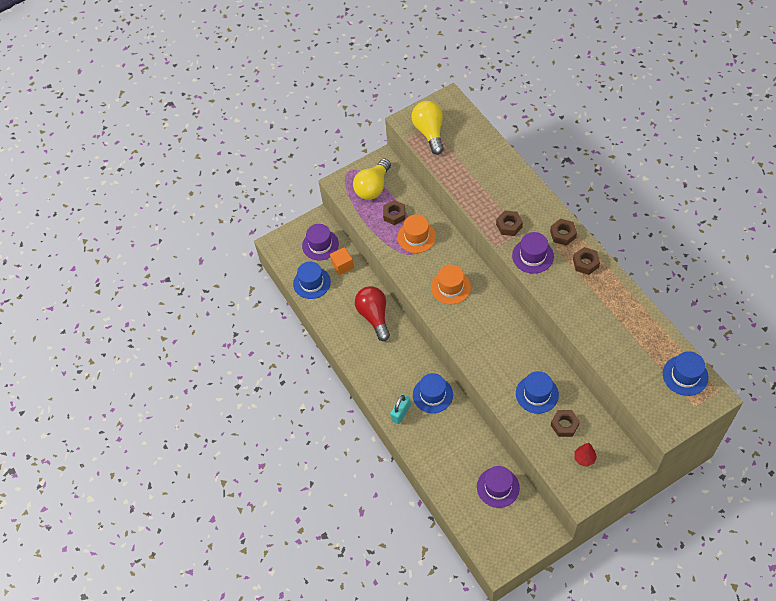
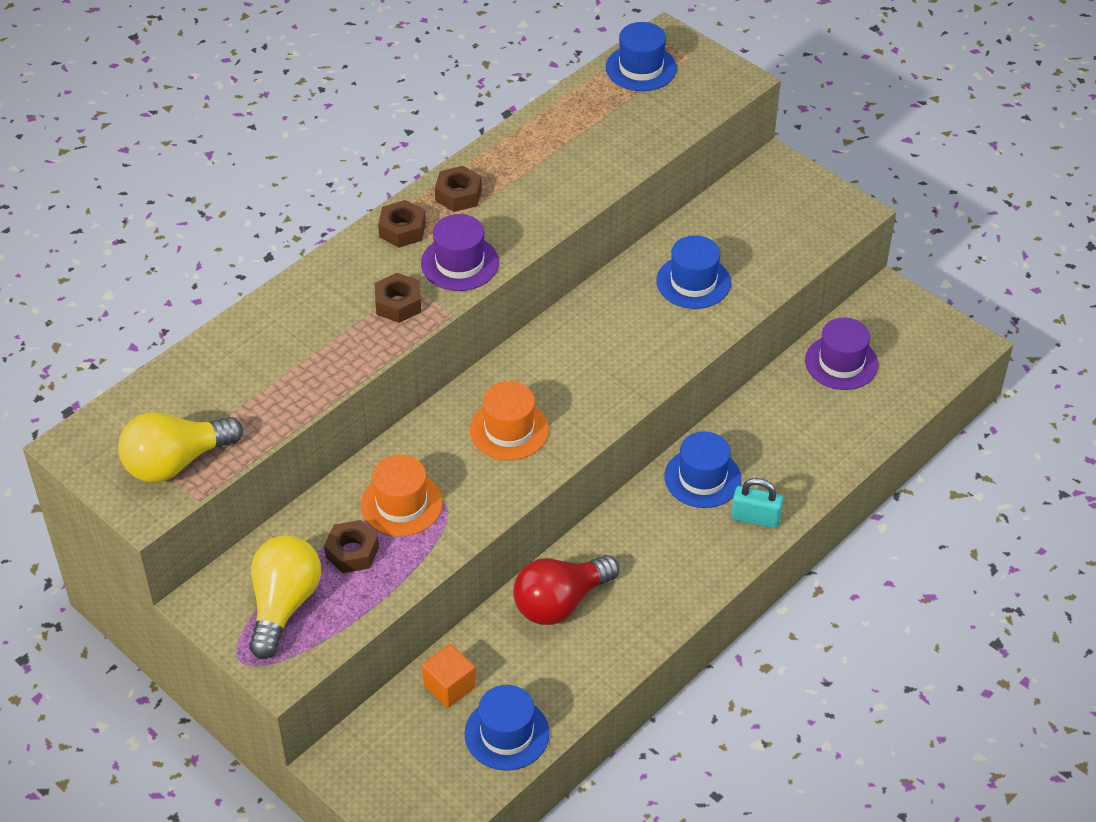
camera: 110 degrees left, 10 degrees down
(320, 245) = (403, 741): purple hat -> none
(373, 187) = (283, 605): yellow light bulb -> yellow light bulb turned 90 degrees counterclockwise
(564, 425) = (738, 243): brown nut -> none
(584, 458) = (786, 214): red tree -> none

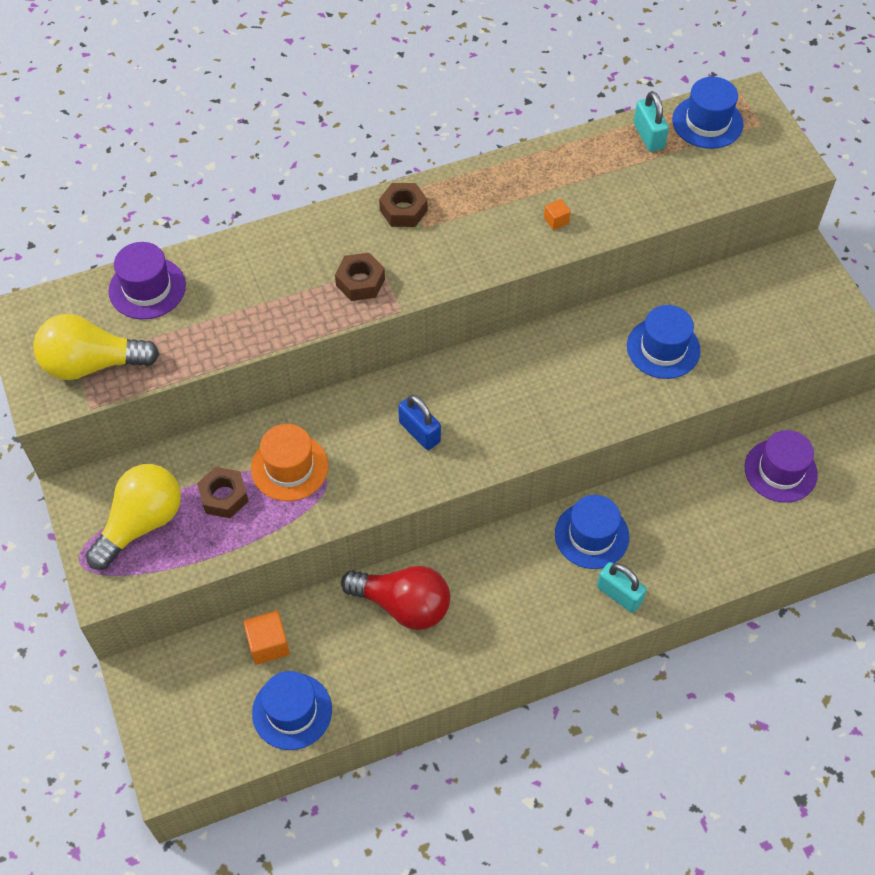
camera: 25 degrees right, 10 degrees up
(458, 195) = (471, 193): brown nut -> none
(460, 263) = (436, 261): purple hat -> purple hat (147, 288)
(509, 430) = (419, 432): orange hat -> blue padlock
(551, 193) = (556, 220): none -> orange cube
(560, 602) = (403, 605): red light bulb -> red light bulb turned 150 degrees counterclockwise
(594, 96) = (648, 136): none -> turquoise padlock

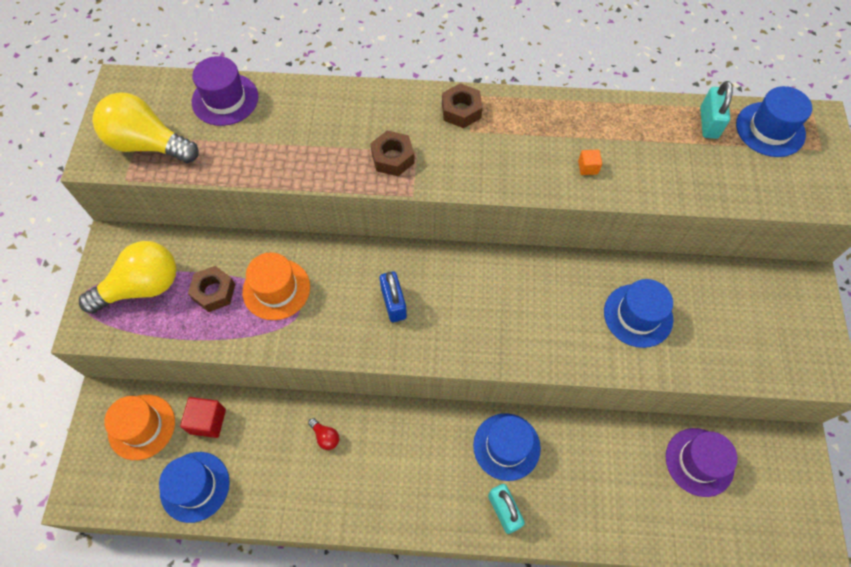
camera: 25 degrees right, 5 degrees up
(198, 681) = (141, 427): none -> orange hat
(268, 644) = (208, 421): orange cube -> red cube
(403, 605) = (325, 437): red light bulb -> red light bulb, size x0.41

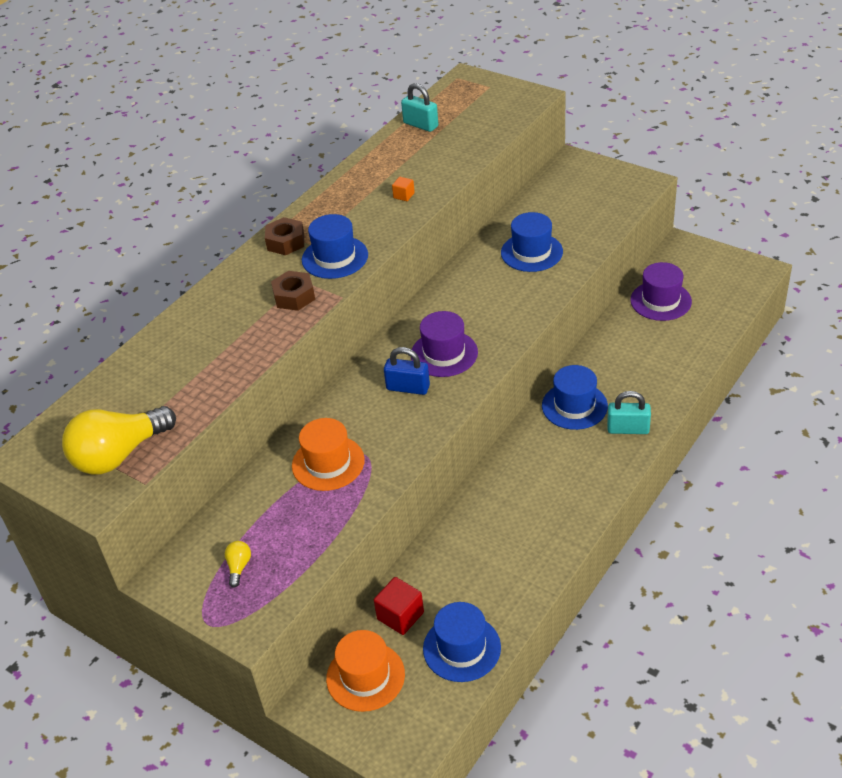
camera: 55 degrees left, 20 degrees down
(142, 287) = (239, 567): yellow light bulb -> yellow light bulb, size x0.41
(214, 292) = (292, 511): brown nut -> none
(225, 99) = (122, 385): purple hat -> purple hat (444, 353)
(325, 437) = (481, 526): red light bulb -> none
(770, 129) = (452, 101): blue hat -> blue hat (335, 257)

